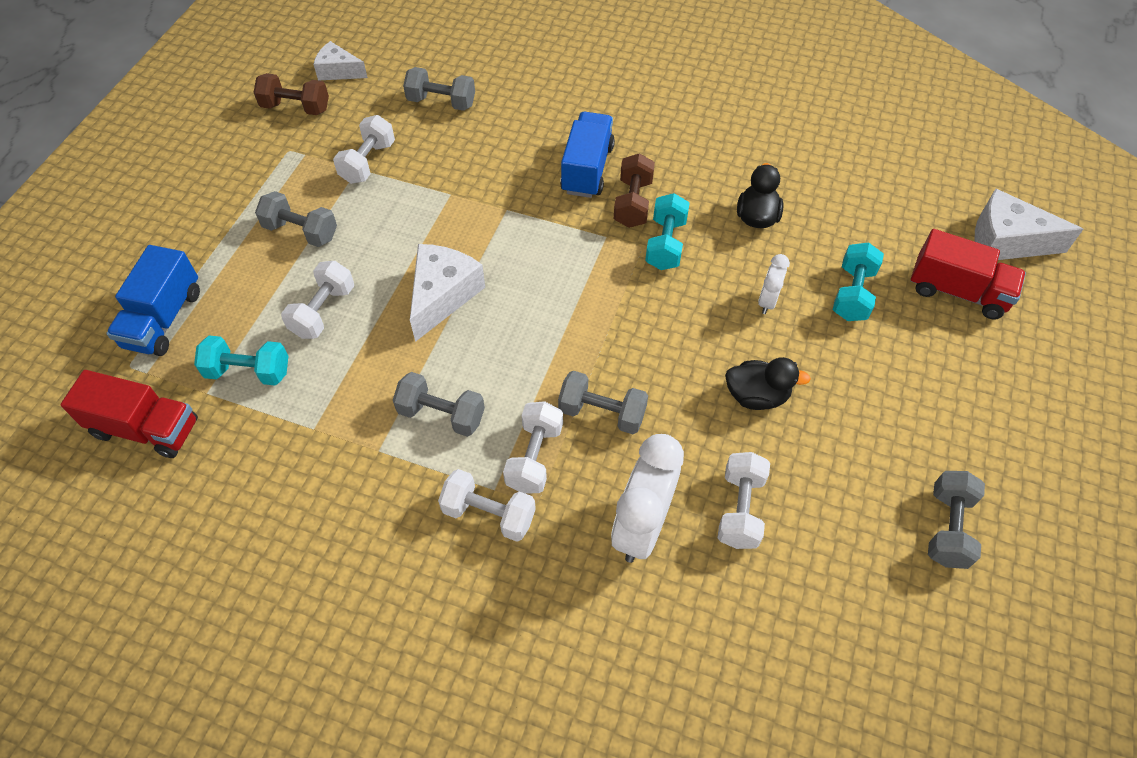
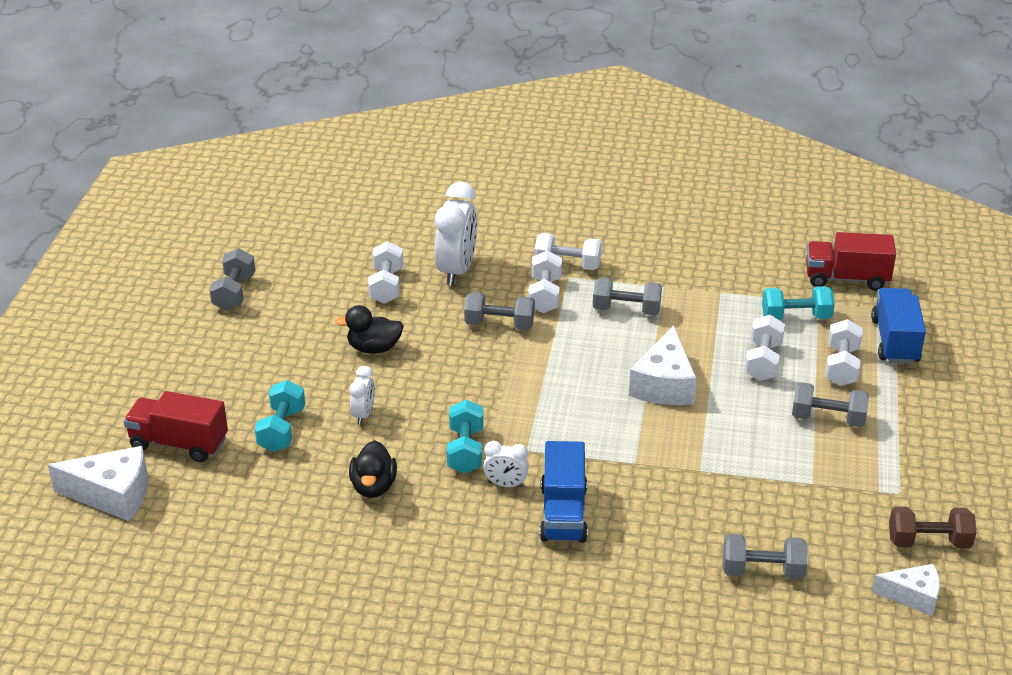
camera: 170 degrees right, 20 degrees down
(368, 162) = (805, 491): white dumbbell -> white dumbbell (841, 366)
(633, 203) = (506, 484): brown dumbbell -> white clock

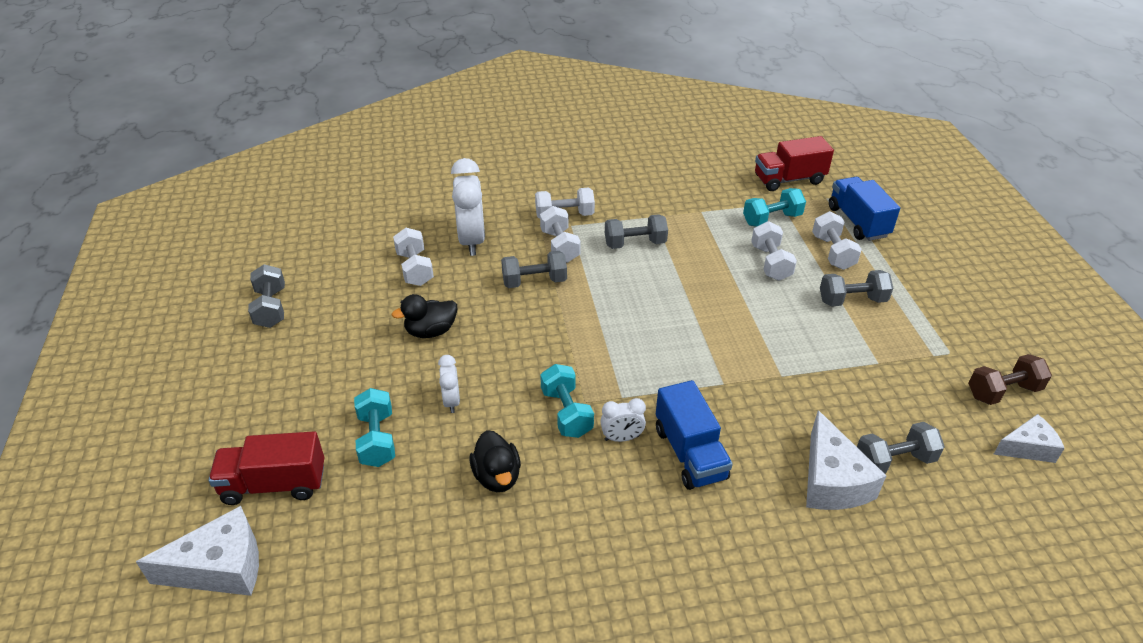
camera: 20 degrees left, 5 degrees up
(664, 384) = (704, 303): white cheese -> white cheese (831, 481)

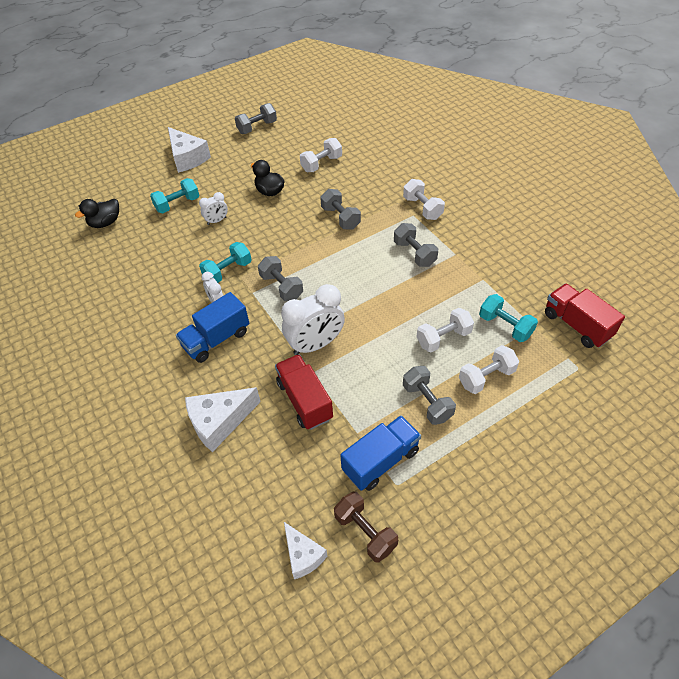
camera: 70 degrees right, 10 degrees up
(221, 567) = (84, 188): white cheese -> white cheese (187, 158)
(274, 484) = (136, 183): red truck -> red truck (305, 400)
(472, 241) = (364, 176): white clock -> white clock (315, 344)
(497, 476) = (167, 259): black duck -> black duck (105, 223)
(560, 246) = (385, 217): white dumbbell -> none
(858, 222) = (547, 388): blue truck -> blue truck (381, 461)
(894, 461) = (252, 458): grey dumbbell -> grey dumbbell (281, 287)

